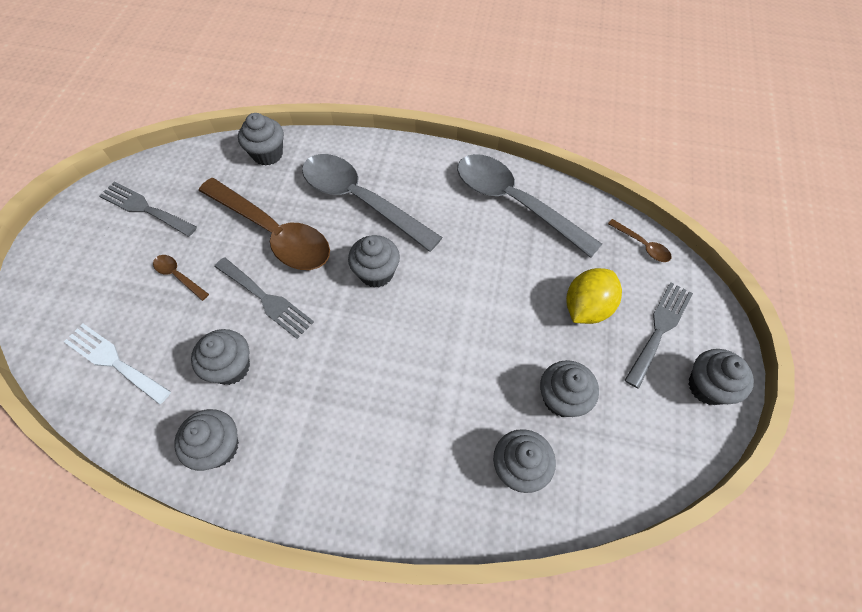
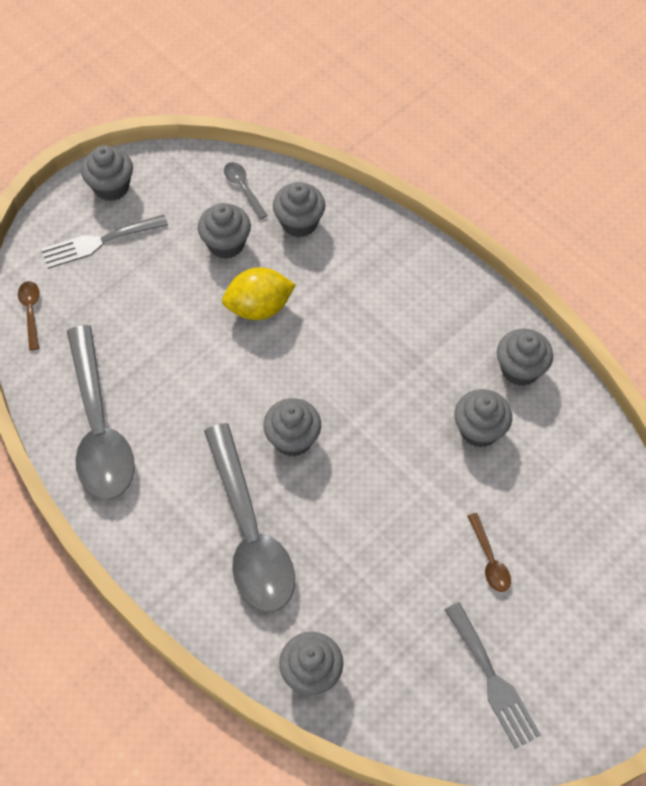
camera: 145 degrees left, 0 degrees up
(114, 361) = (585, 501): white fork -> none
(266, 299) = (414, 477): grey fork -> none
(274, 233) = (366, 550): brown spoon -> none
(587, 307) = (137, 293): yellow lemon -> yellow lemon (259, 307)
(601, 469) = (243, 188): none -> grey spoon

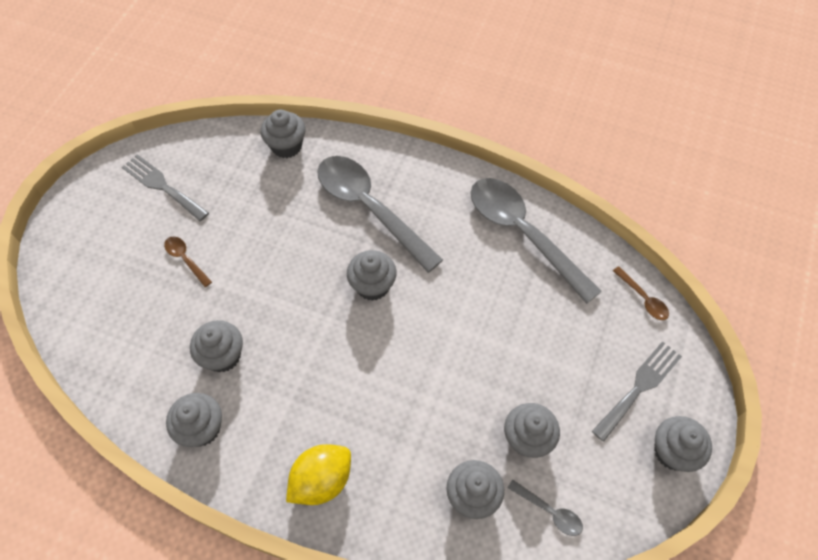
camera: 155 degrees right, 0 degrees up
(259, 307) = (460, 386): yellow lemon -> yellow lemon (322, 480)

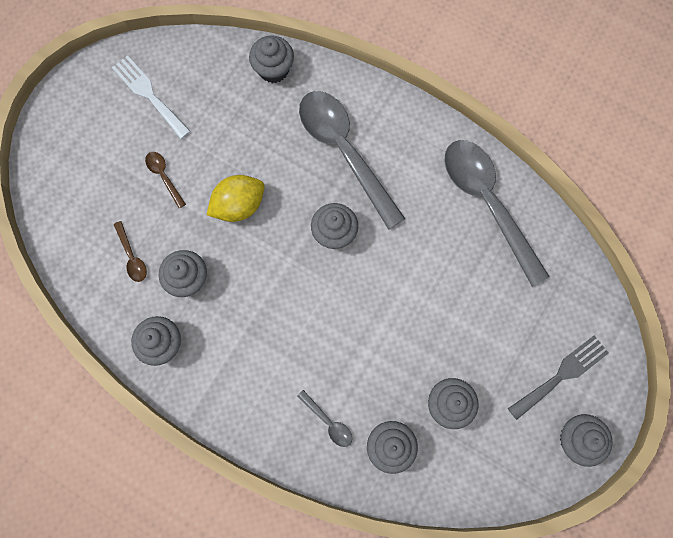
camera: 10 degrees right, 15 degrees up
(162, 186) = (149, 94): grey fork -> white fork
(322, 480) = (261, 409): yellow lemon -> yellow lemon (239, 205)
(549, 511) = (454, 472): grey spoon -> grey spoon (328, 422)
(643, 298) = (587, 289): brown spoon -> brown spoon (132, 256)

